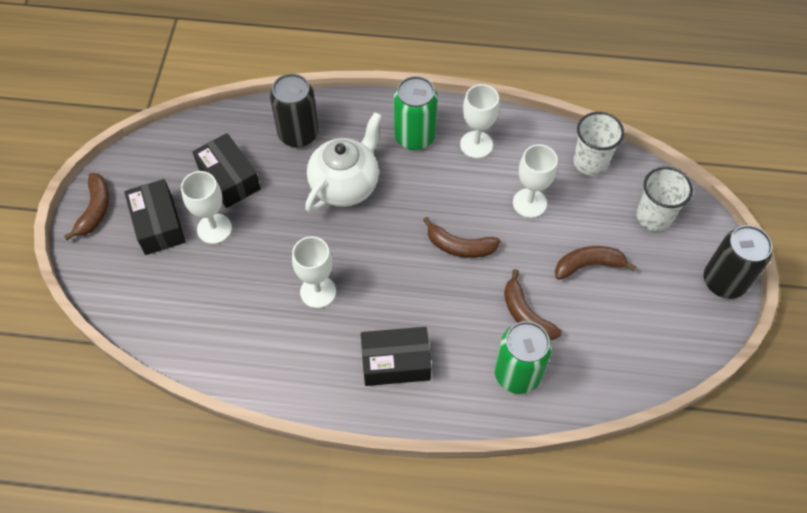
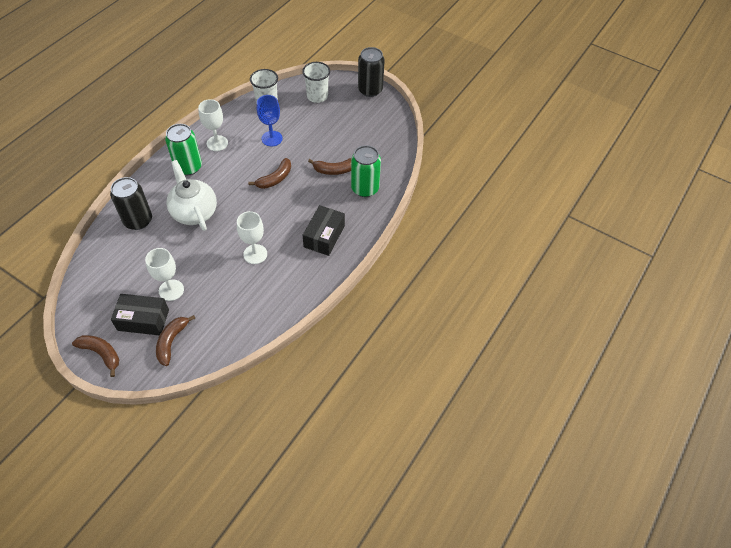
camera: 65 degrees left, 5 degrees down
(229, 178) = (140, 268): black box -> none
(529, 203) = (272, 138): white goblet -> blue goblet
(588, 265) = (325, 133): brown banana -> brown banana (171, 342)

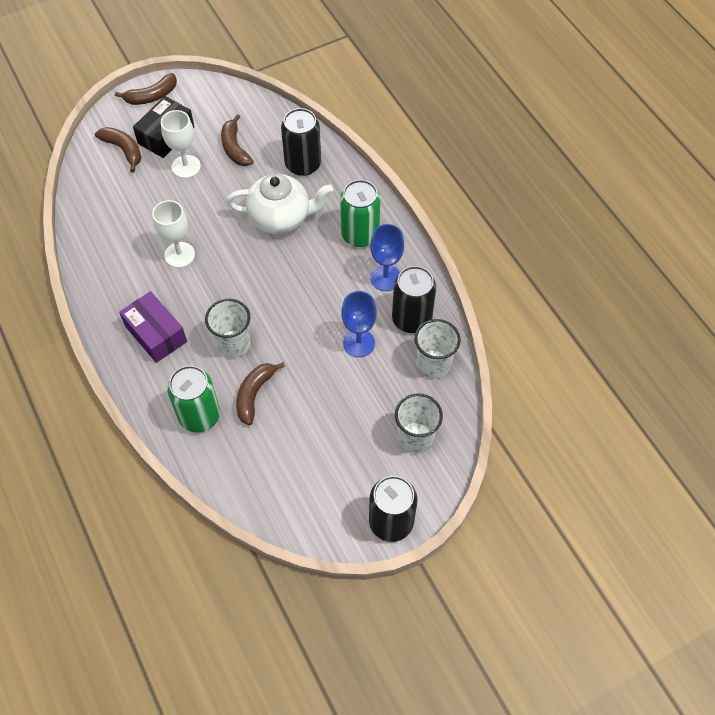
camera: 120 degrees right, 5 degrees up
(217, 143) = (385, 278): white goblet -> blue goblet
(241, 122) = (411, 319): none -> black can
(275, 179) = (282, 319): brown banana -> brown banana (235, 148)
(307, 194) = (233, 344): none -> white cup
(324, 236) = (156, 334): black box -> purple box

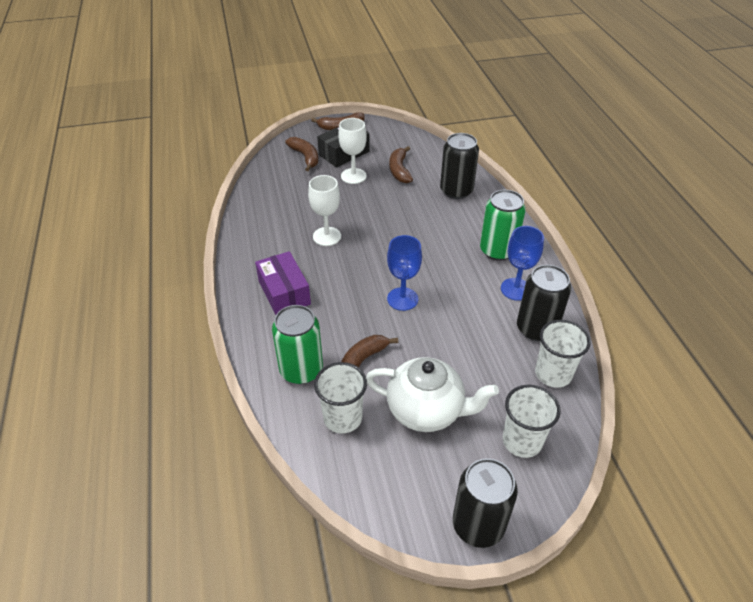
camera: 15 degrees right, 15 degrees down
(233, 344) = (354, 315): white cup -> white cup (343, 418)
(281, 218) = (426, 225): white teapot -> white teapot (426, 411)
(358, 343) = (478, 339): blue goblet -> blue goblet (402, 299)

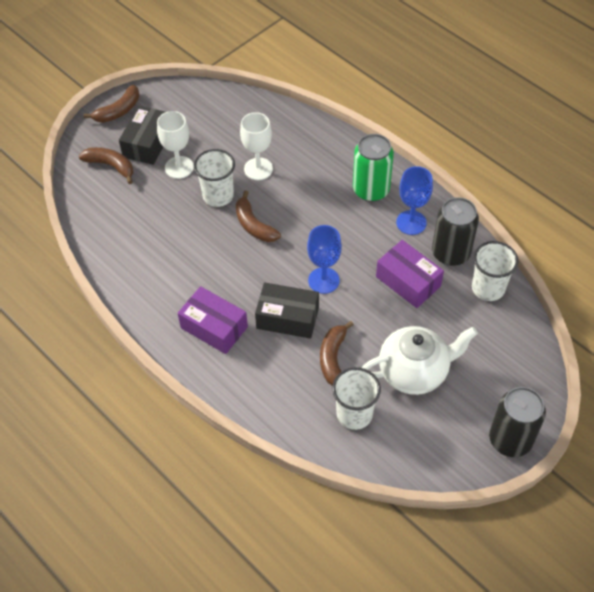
camera: 30 degrees left, 10 degrees up
(301, 370) = (288, 392): green can -> none
(327, 236) = (207, 249): white goblet -> white goblet (258, 169)
(349, 313) = (287, 318): none -> black box
(399, 170) = (219, 140): brown banana -> brown banana (253, 225)
(456, 191) = (290, 140): black can -> none
(478, 333) = (408, 281): none -> purple box
(522, 441) = (500, 358): white cup -> white cup (218, 196)

